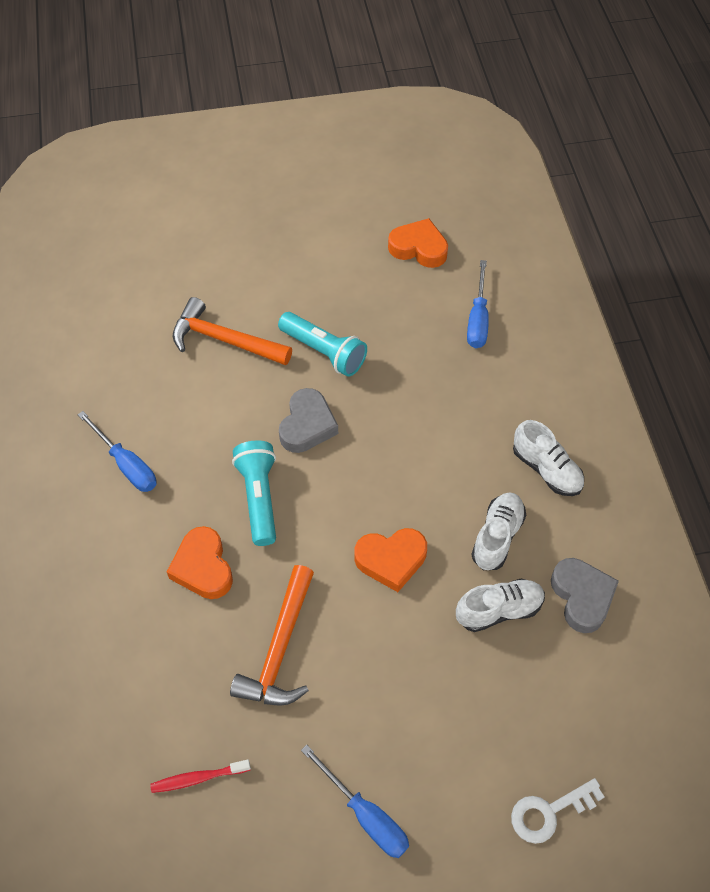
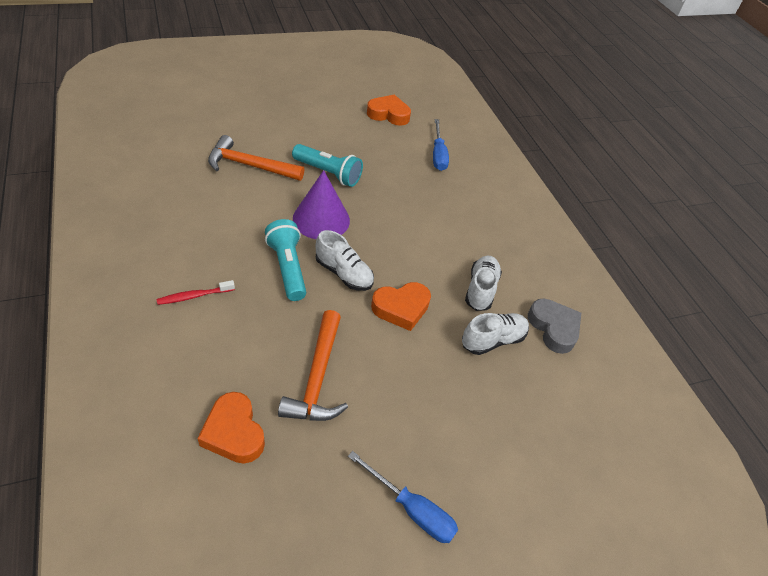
camera: 15 degrees left, 10 degrees down
(126, 464) = (173, 247): blue screwdriver -> none
(198, 778) = (253, 490): red toothbrush -> red toothbrush (194, 296)
(203, 567) = (244, 319): orange heart -> orange heart (234, 432)
(307, 425) = (321, 219): grey heart -> purple cone
(546, 469) = (507, 245): white shoe -> white shoe (344, 273)
(549, 812) = (567, 492): white key -> none

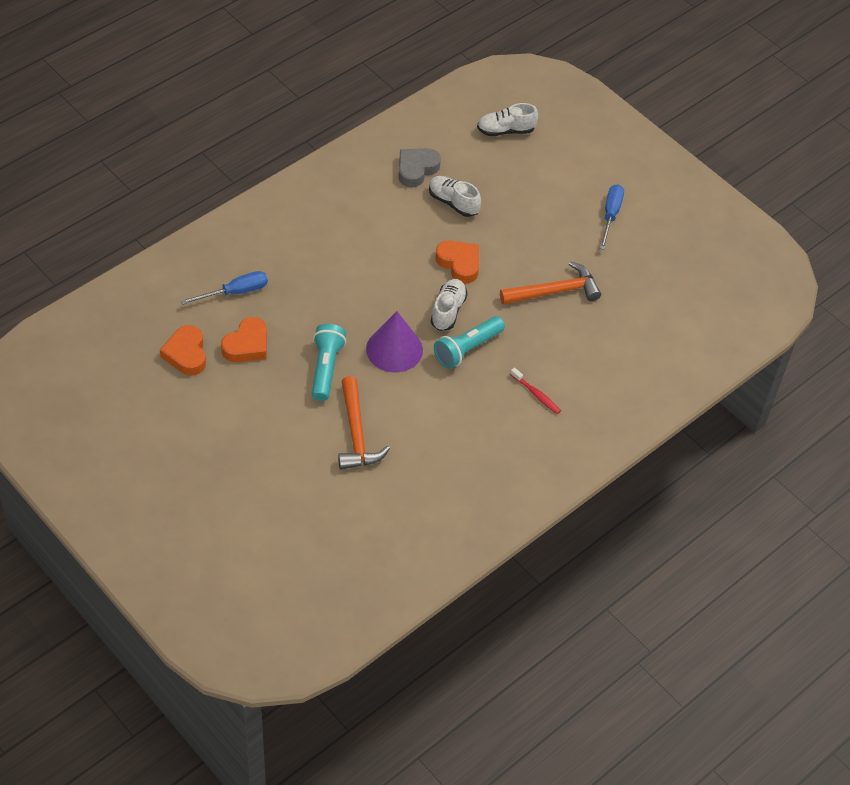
camera: 110 degrees left, 5 degrees up
(234, 432) = (624, 318): orange heart -> orange heart (247, 345)
(480, 290) = (405, 220): white shoe -> white shoe (506, 130)

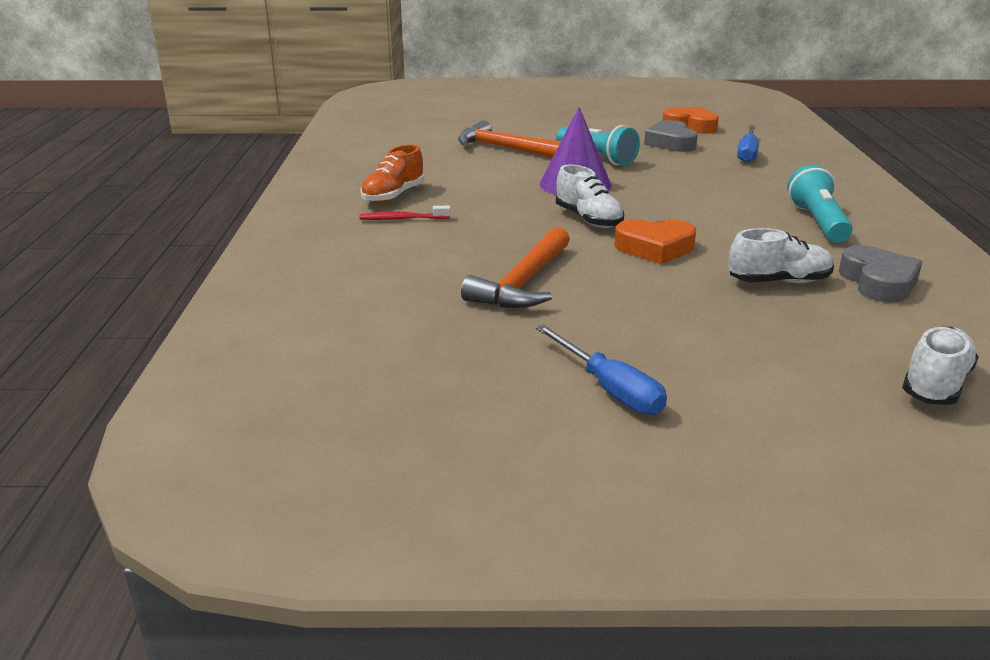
camera: 135 degrees right, 25 degrees down
(247, 345) = (670, 143): orange heart -> grey heart
(467, 349) = (520, 211): turquoise flashlight -> turquoise flashlight (817, 222)
(509, 426) = (393, 196): none -> orange shoe

